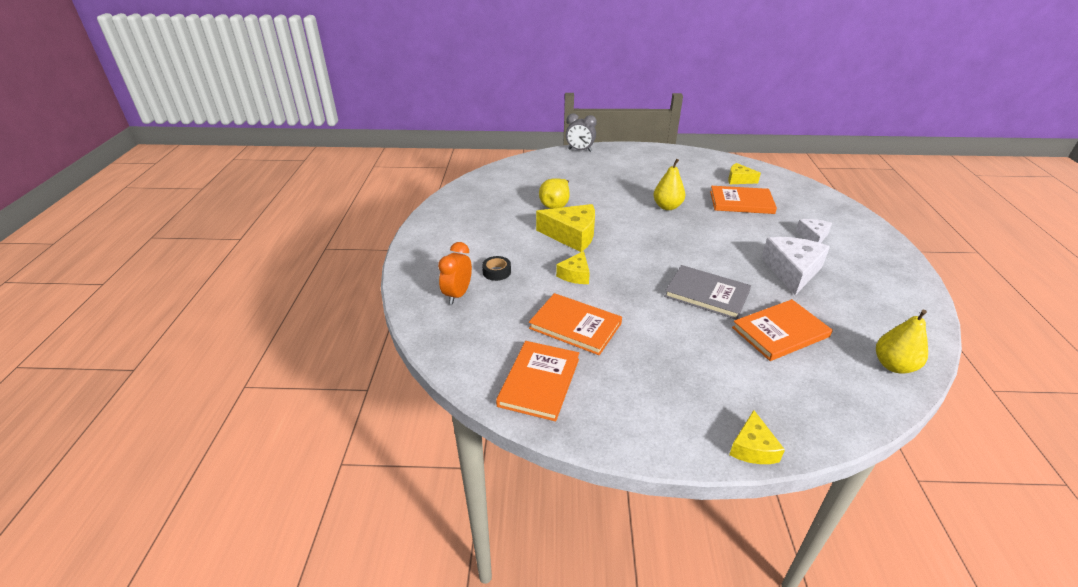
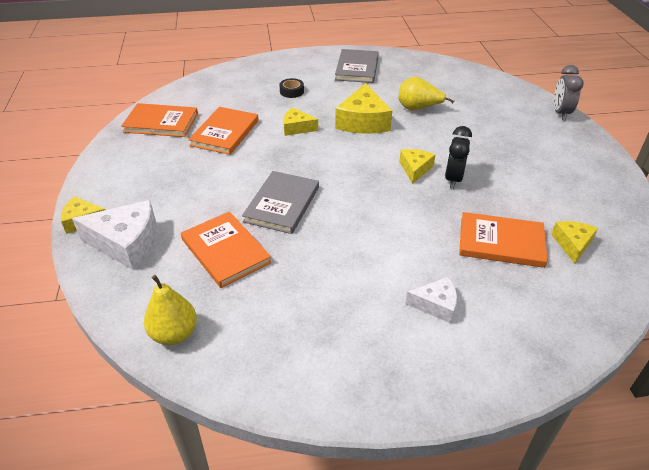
camera: 80 degrees right, 5 degrees up
(458, 295) = (257, 80): orange clock -> none
(462, 226) = (357, 68): none -> grey book
(653, 220) = (415, 169): none -> yellow cheese
(667, 207) = (453, 179): yellow pear -> black clock
(741, 202) = (501, 242): orange book -> orange book turned 75 degrees counterclockwise
(792, 271) = (342, 273): white cheese -> white cheese (127, 243)

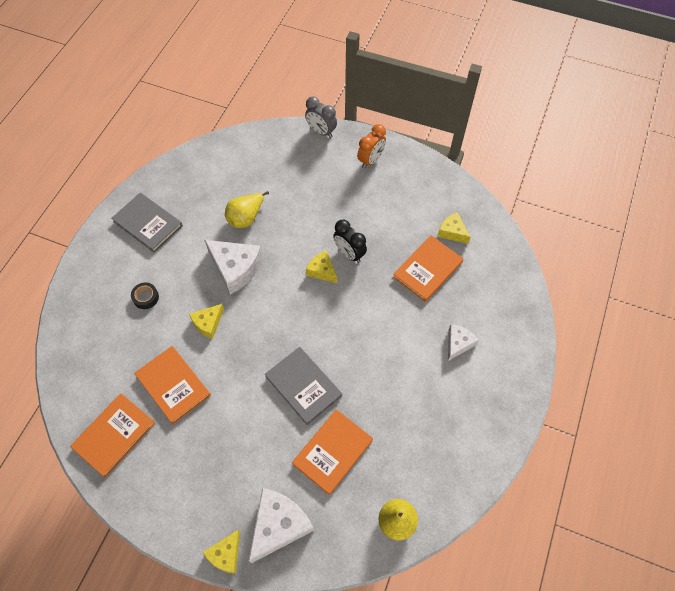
camera: 60 degrees left, 20 degrees up
(225, 251) = (332, 452): orange book -> orange book turned 45 degrees counterclockwise
(363, 121) = (235, 268): yellow cheese -> white cheese
(575, 153) = (370, 160): none -> orange clock

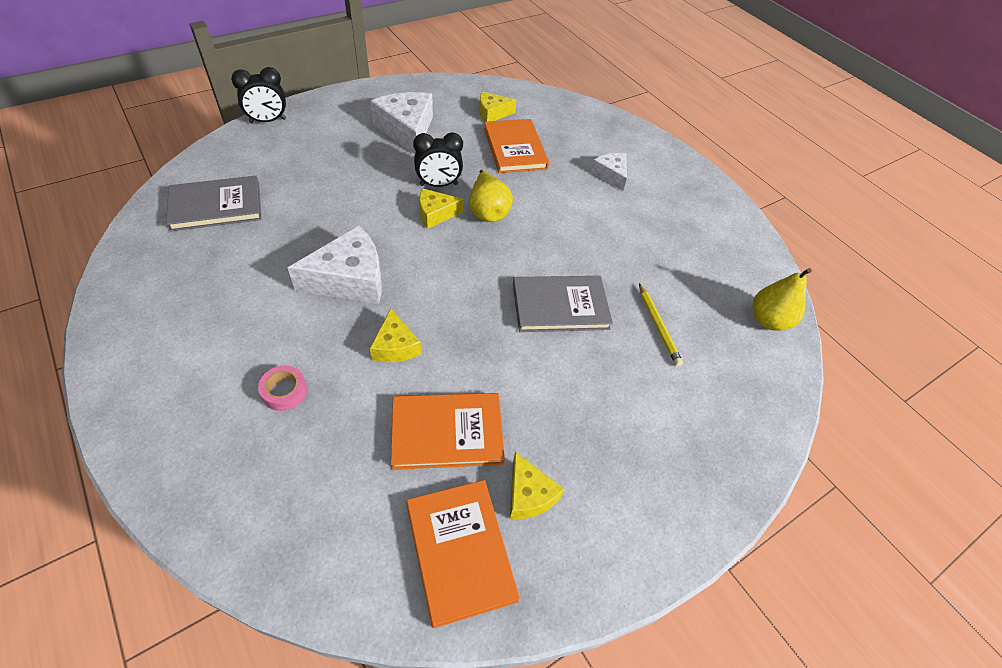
camera: 60 degrees left, 10 degrees down
(146, 297) = (284, 391): black tape -> pink tape
(148, 224) = (175, 327): grey book -> grey book (216, 206)
(226, 554) = (724, 502): yellow cheese -> yellow cheese (529, 494)
(246, 218) = (294, 233): yellow pear -> yellow pear (488, 212)
(279, 525) = (716, 424): white cheese -> white cheese (406, 130)
(321, 131) = (268, 121): grey clock -> black clock
(332, 452) = (658, 326): orange book -> yellow pencil
(370, 160) = (350, 112): orange clock -> none

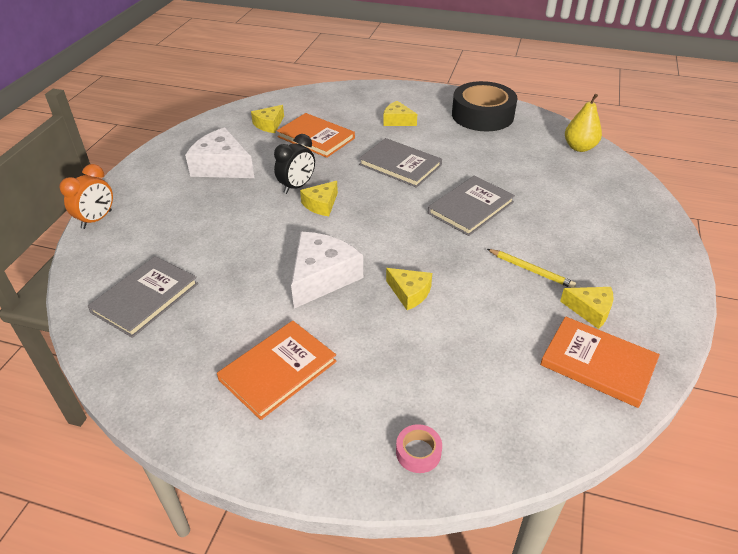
camera: 35 degrees left, 10 degrees down
(268, 121) = (97, 219): black clock -> orange clock
(284, 391) = (379, 367): pink tape -> pink tape (418, 452)
(447, 432) = (507, 314): orange book -> orange book (278, 370)
(488, 212) = (353, 183): yellow pear -> none
(553, 220) = (400, 165): none -> grey book
(611, 175) = (397, 121): white cheese -> yellow cheese
(658, 326) = (534, 184): yellow pencil -> yellow pencil (531, 270)
(706, 219) = (482, 115): none -> black tape

